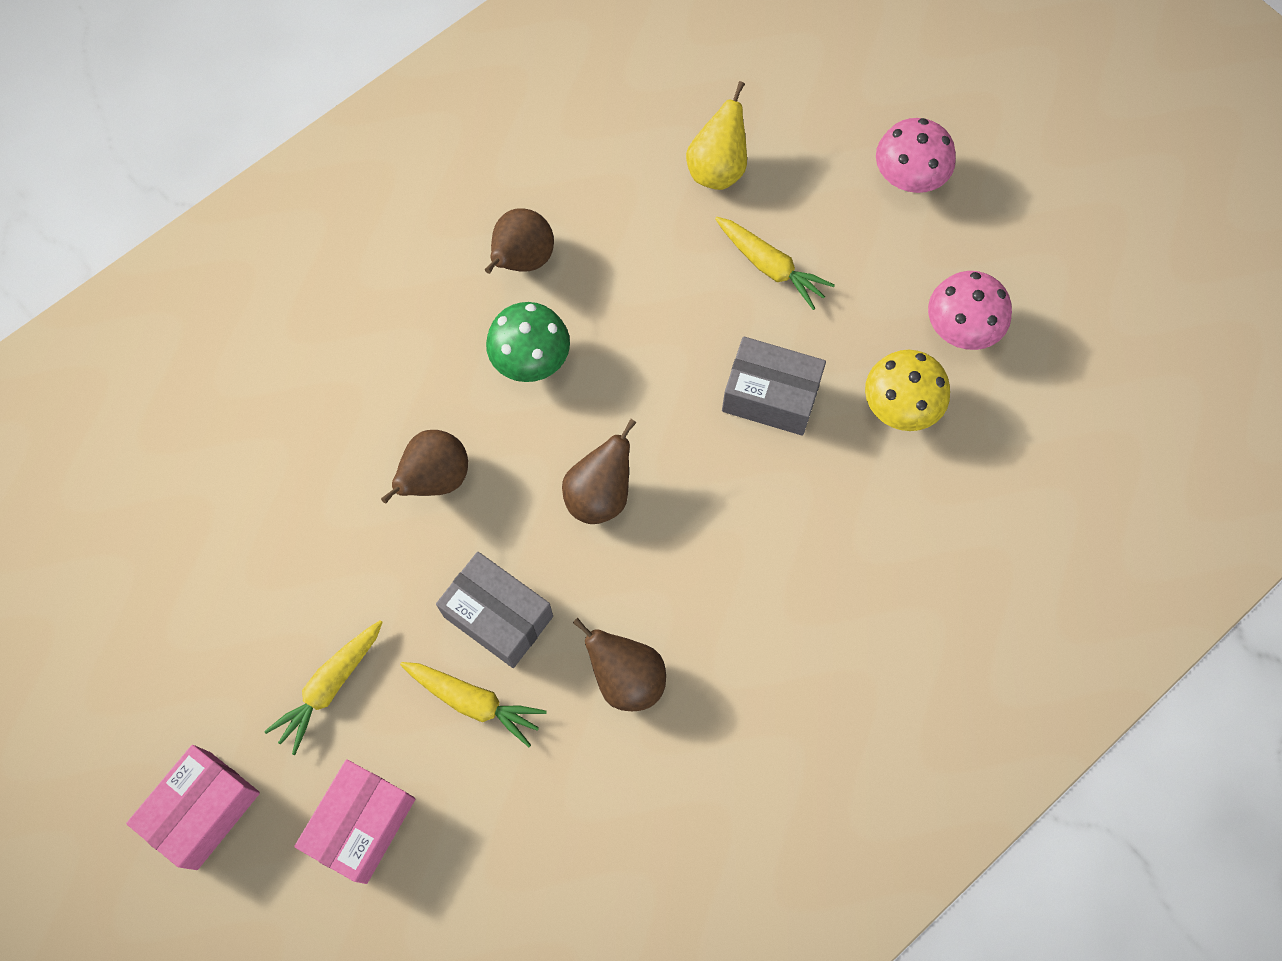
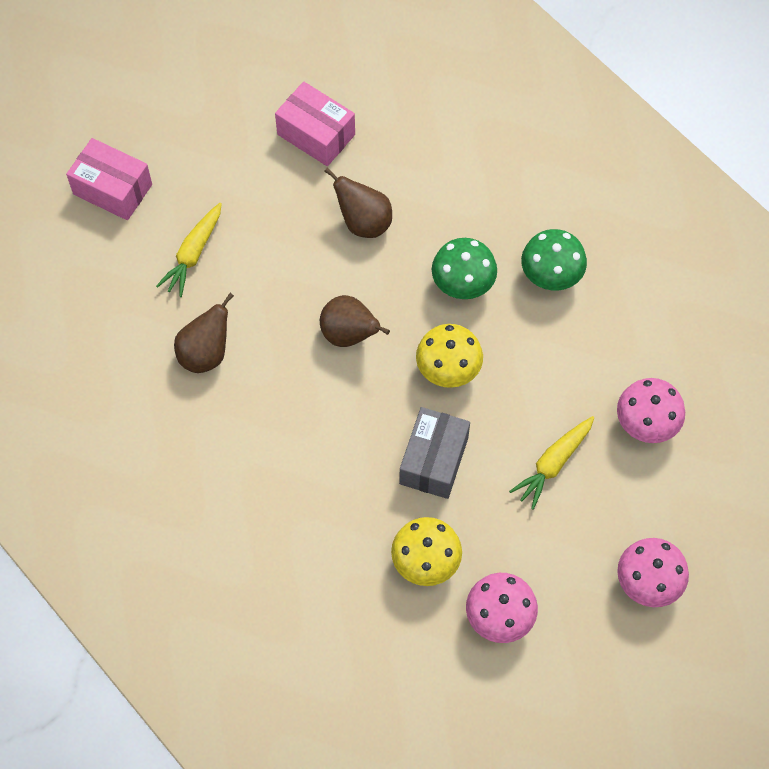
camera: 90 degrees right, 5 degrees down
(204, 810) = (129, 97): pink box -> pink box (316, 134)
(330, 686) = (209, 164): yellow carrot -> none
(498, 616) = (255, 268): grey box -> none
(522, 260) = (551, 276): brown pear -> green mushroom
(649, 378) = (448, 370): none -> yellow mushroom
(717, 169) = (646, 424): yellow pear -> pink mushroom

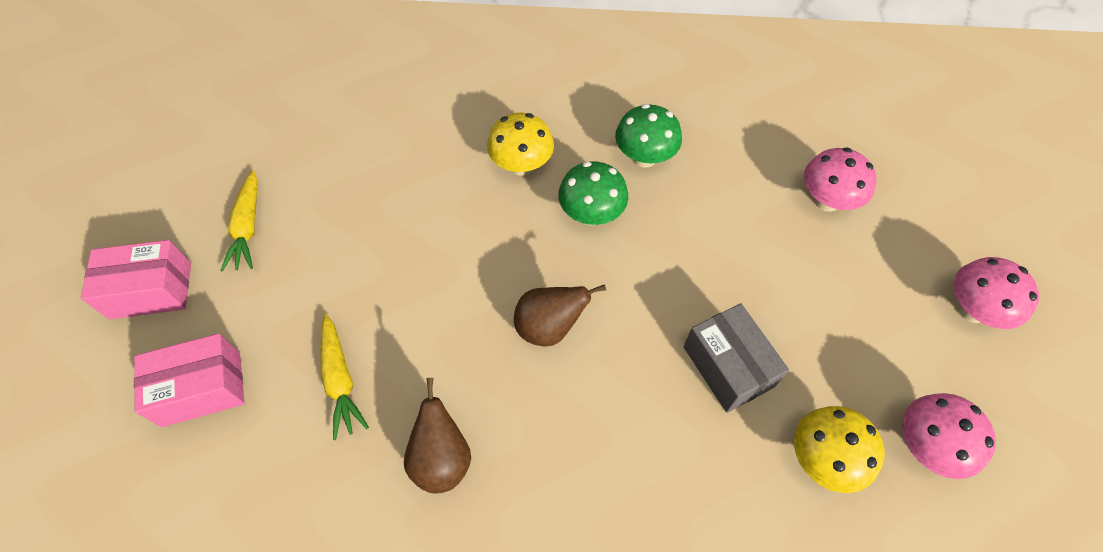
camera: 45 degrees left, 5 degrees down
(316, 134) = (355, 198): pink box -> pink box (151, 290)
(363, 222) = (465, 232): brown pear -> none
(448, 370) = (654, 285): yellow mushroom -> yellow mushroom (521, 165)
(553, 464) = (808, 285): yellow carrot -> yellow carrot (248, 227)

